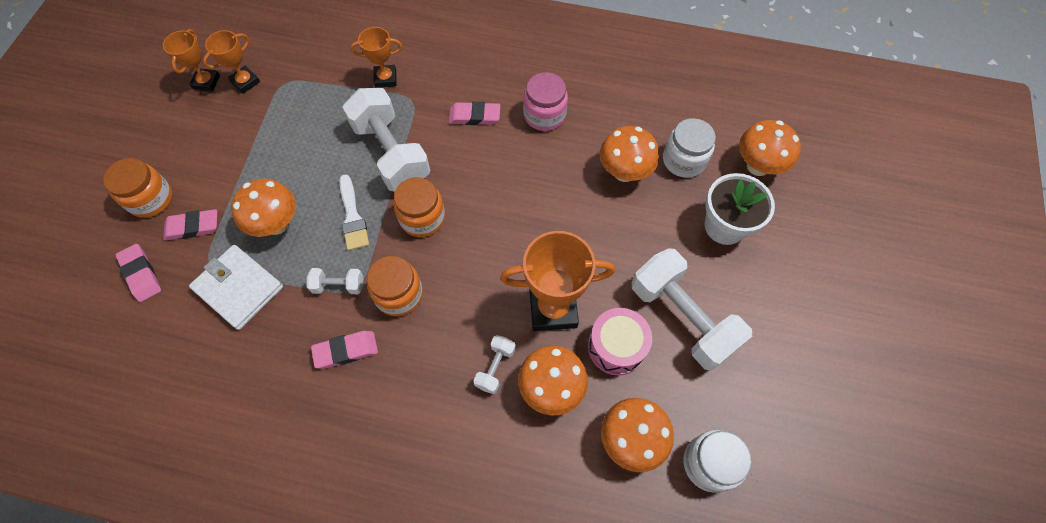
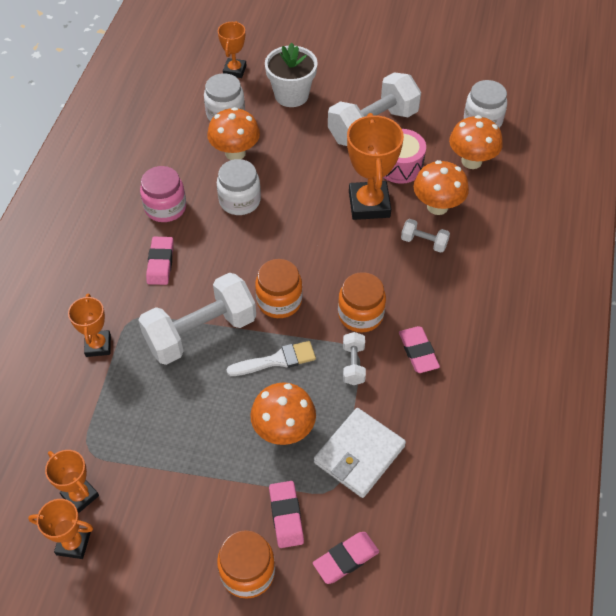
camera: 90 degrees left, 10 degrees down
(555, 179) = (240, 201): none -> white jar
(758, 166) = (234, 70): orange mushroom -> orange trophy

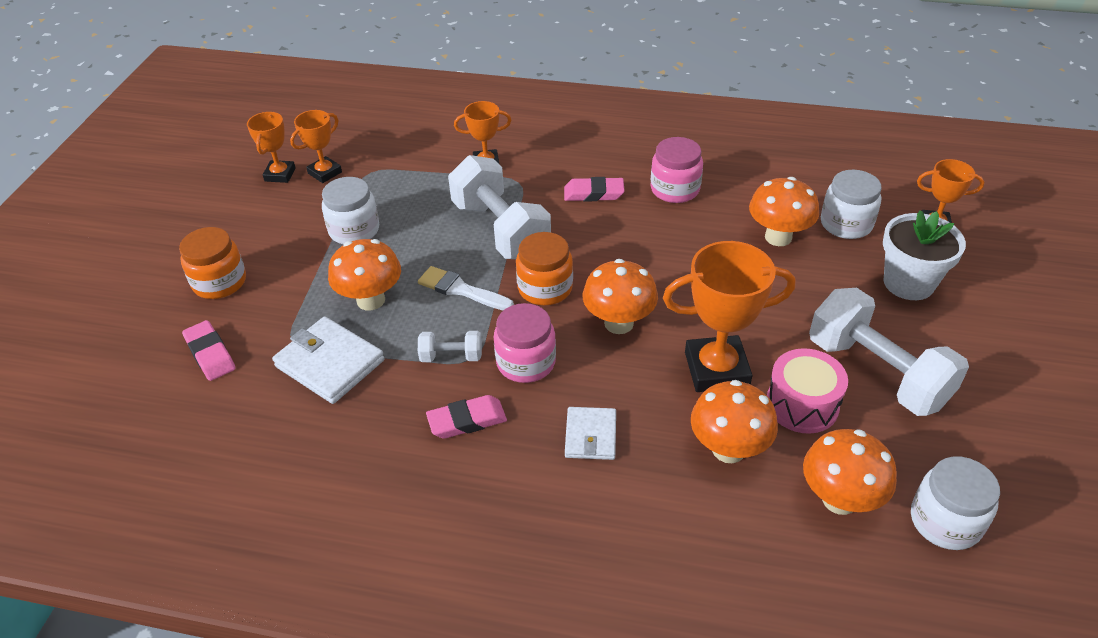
camera: 90 degrees right, 10 degrees down
(240, 201) = (697, 246): white jar -> white jar (354, 230)
(276, 360) = (461, 290): white brush -> white brush turned 135 degrees clockwise
(286, 516) = (270, 306): pink eraser -> none
(321, 255) = (619, 323): none -> orange mushroom
(360, 315) = (526, 362): orange jar -> pink jar
(424, 242) = (655, 431): white dumbbell -> none
(429, 278) = (590, 436): none -> white wallet

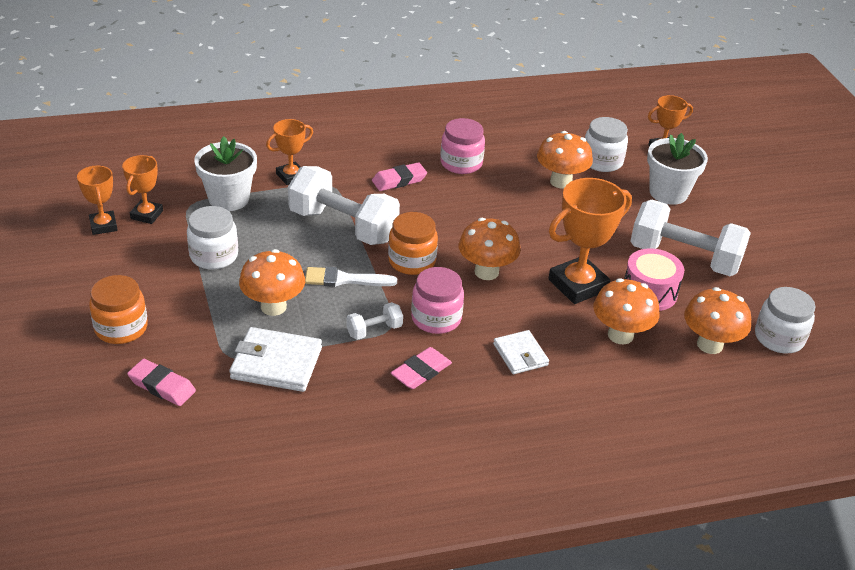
camera: 30 degrees left, 5 degrees down
(410, 174) = (229, 199): none -> white flower pot

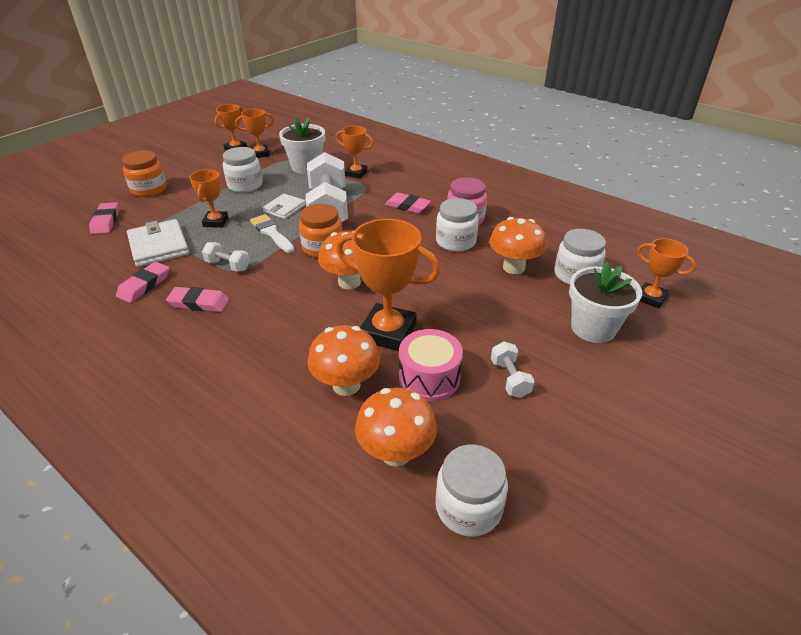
camera: 55 degrees right, 0 degrees up
(273, 307) = (215, 222): orange mushroom -> orange trophy
(347, 397) = (144, 285): none -> pink eraser
(436, 318) = (268, 284): pink jar -> none
(491, 187) = (455, 242): none -> white jar
(520, 354) = (263, 340): white wallet -> white wallet (284, 208)
(684, 258) = (510, 378): white dumbbell -> white dumbbell, size x0.45

